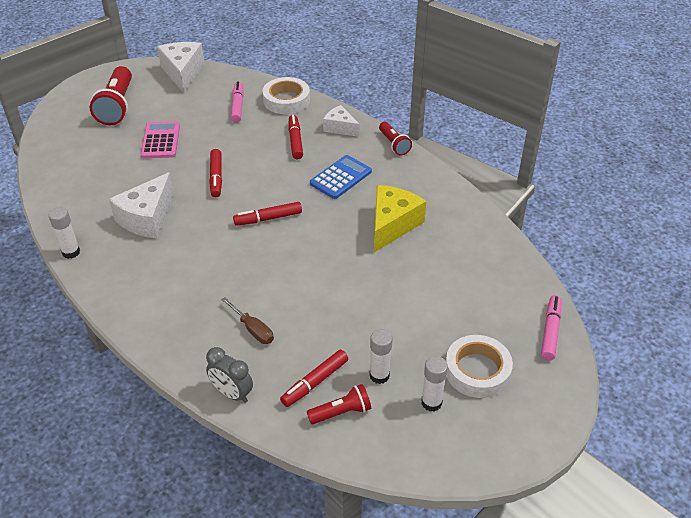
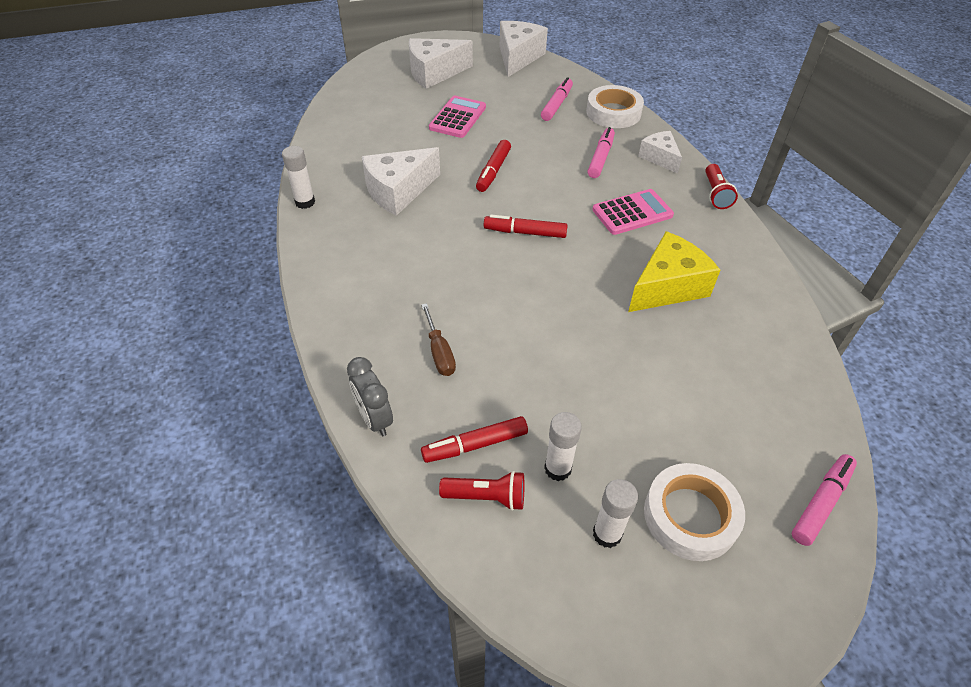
camera: 25 degrees right, 5 degrees up
(117, 106) = (434, 73): red flashlight -> white cheese
(295, 141) = (600, 158): red marker -> pink marker
(341, 177) = (632, 213): blue calculator -> pink calculator

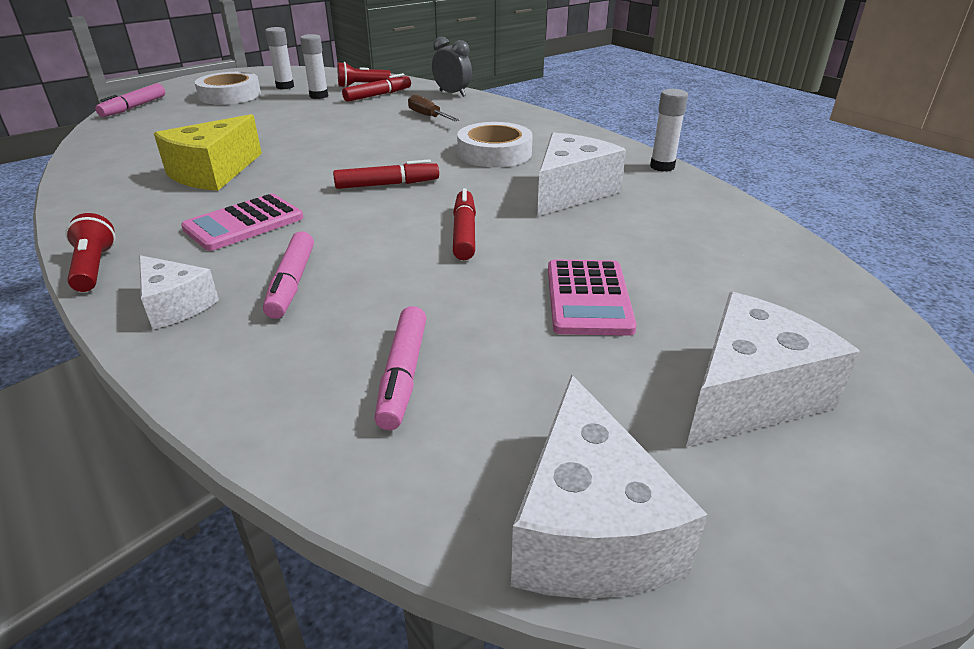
camera: 160 degrees right, 15 degrees down
(613, 112) = (261, 386): white tape -> white tape (494, 153)

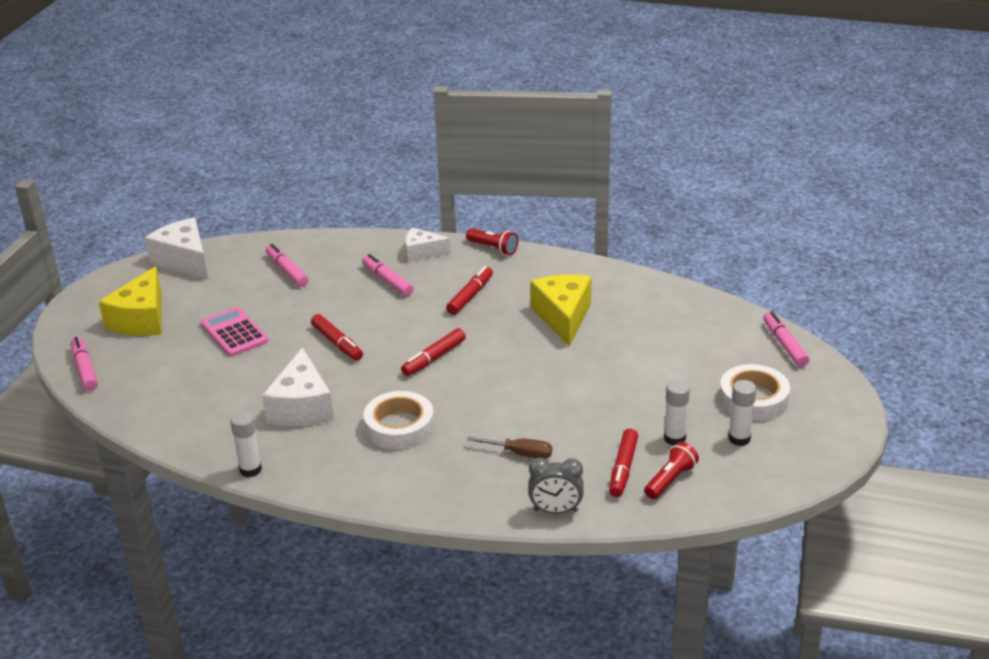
camera: 145 degrees right, 0 degrees up
(244, 223) = (470, 296): pink calculator -> red marker
(748, 394) = (141, 319): white cheese -> yellow cheese
(873, 336) = (84, 369): none -> pink marker

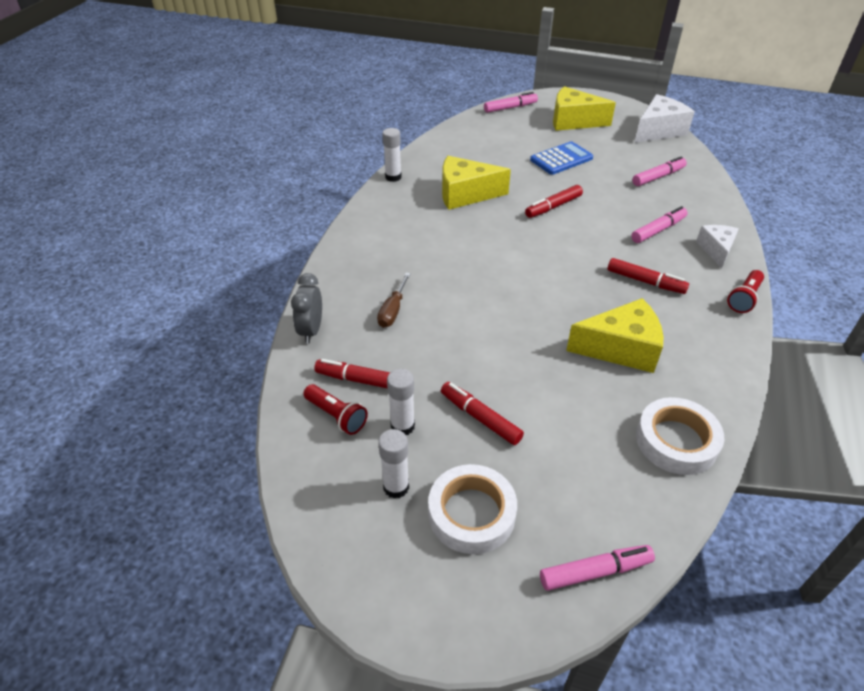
camera: 90 degrees right, 10 degrees up
(234, 333) = (561, 159): pink calculator -> blue calculator
(302, 407) = (465, 194): white cheese -> yellow cheese
(399, 426) = (437, 242): white tape -> white tape (676, 441)
(434, 358) = (536, 259): red marker -> red marker (480, 418)

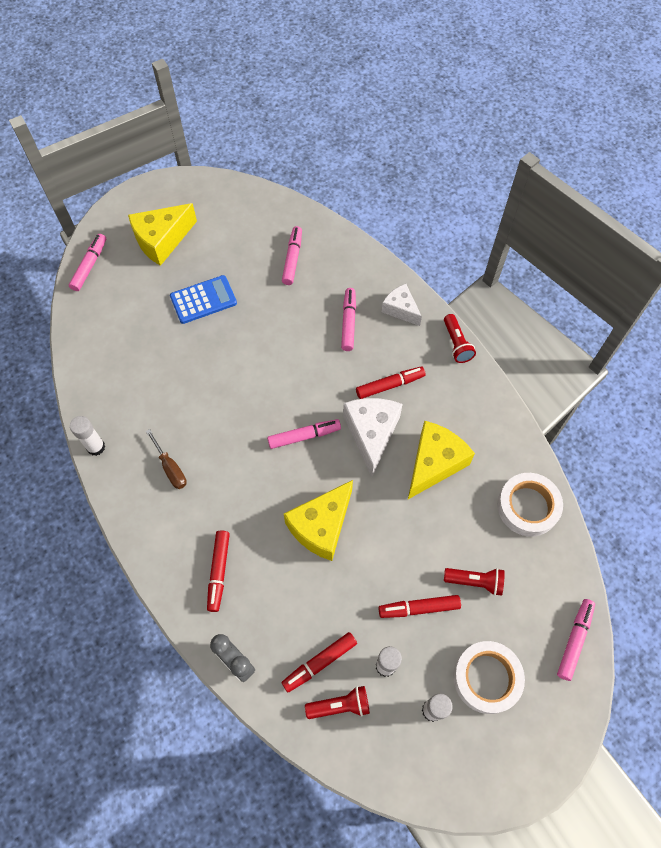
camera: 50 degrees left, 20 degrees up
(393, 310) = (267, 583): brown screwdriver -> brown screwdriver (170, 468)
(465, 194) = (177, 411): yellow cheese -> yellow cheese (321, 526)
(534, 261) = (304, 436): none -> pink marker
(553, 207) = (256, 364): red marker -> red marker (219, 572)
(553, 445) = (475, 581): none -> red flashlight
(561, 159) = (203, 300): blue calculator -> blue calculator turned 60 degrees clockwise
(658, 131) = (238, 197): white cheese -> white cheese (371, 434)

